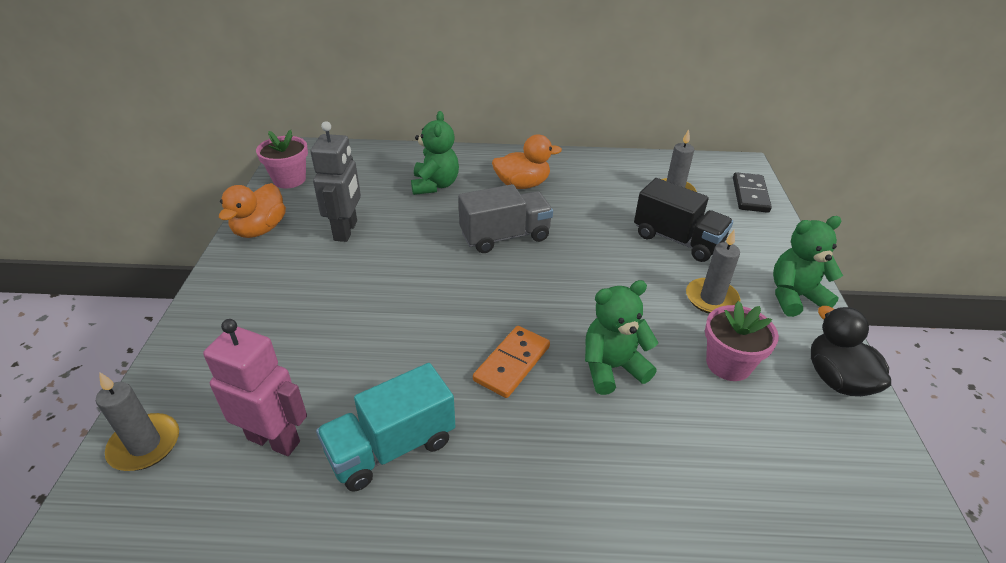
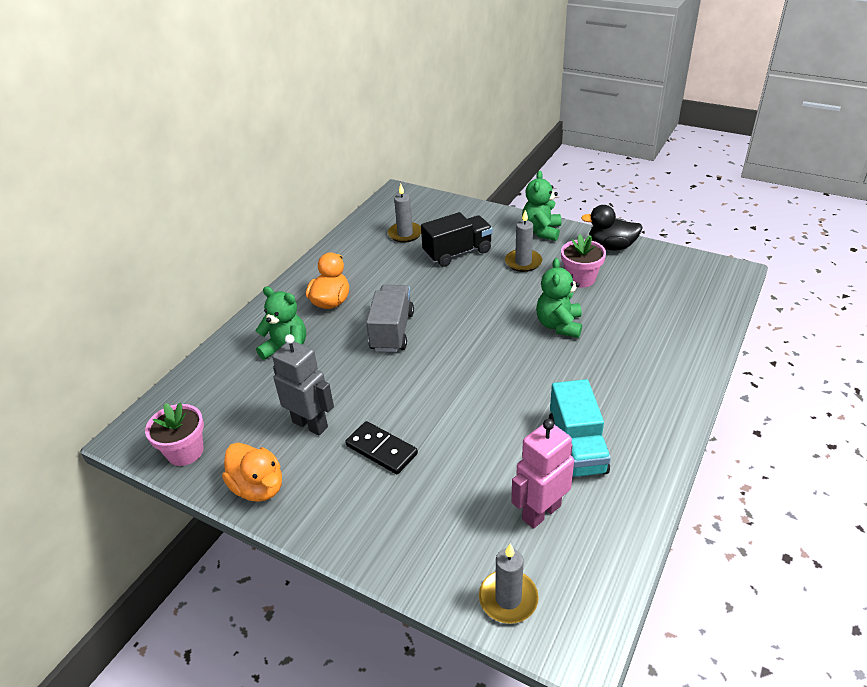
camera: 60 degrees left, 0 degrees up
(512, 363) = (531, 368): orange domino -> none
(750, 195) = (434, 204): black domino -> black domino (381, 450)

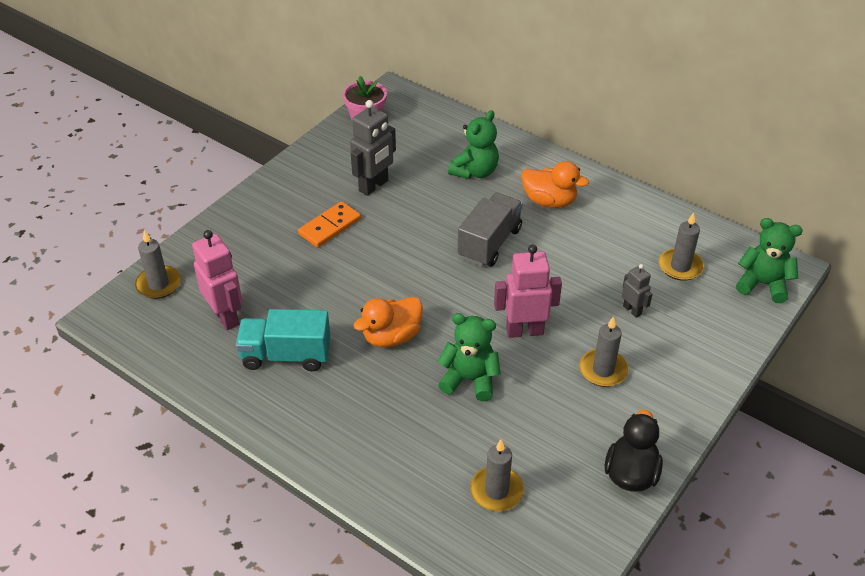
camera: 95 degrees right, 5 degrees up
(258, 487) = (315, 159): orange duck -> orange duck (391, 337)
(381, 450) = (329, 226): black domino -> orange domino
(392, 331) = (489, 243): grey truck -> grey truck turned 75 degrees counterclockwise
(457, 253) = (632, 310): black truck -> grey robot
(495, 302) = (524, 331): none -> pink robot
(541, 231) = (677, 403): green teddy bear -> green teddy bear (762, 284)
(580, 279) = (558, 421): pink flower pot -> none
(658, 301) = (496, 491): none -> grey candle

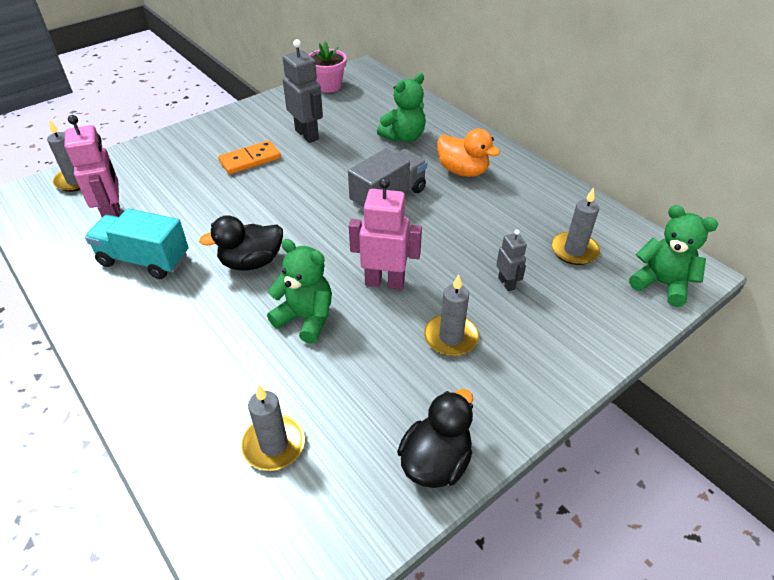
camera: 15 degrees right, 0 degrees up
(374, 186) = (307, 134): grey robot -> grey robot turned 90 degrees counterclockwise
(391, 337) = (251, 262): orange duck -> black duck

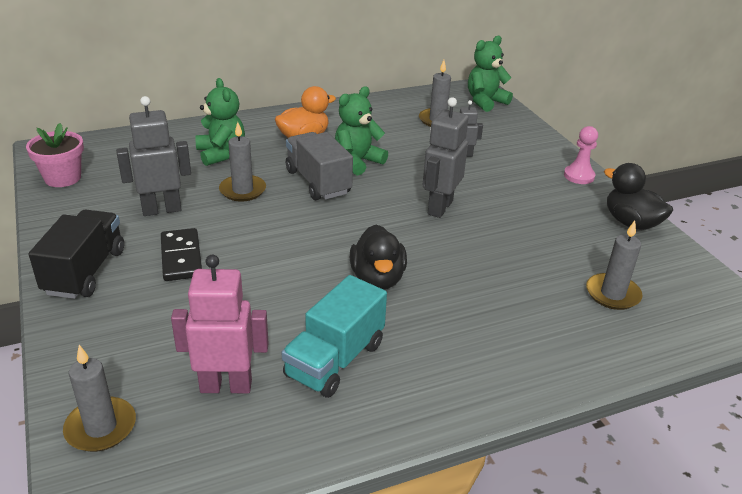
camera: 75 degrees left, 10 degrees down
(222, 129) = (85, 272): none -> black truck
(250, 160) = (181, 257): orange domino -> black domino
(306, 318) = (472, 257): green teddy bear -> green teddy bear (357, 162)
(385, 282) = (439, 207): pink robot -> grey robot
(451, 337) = (515, 191): grey candle -> grey candle (242, 190)
(525, 397) = (579, 176): none -> pink pawn

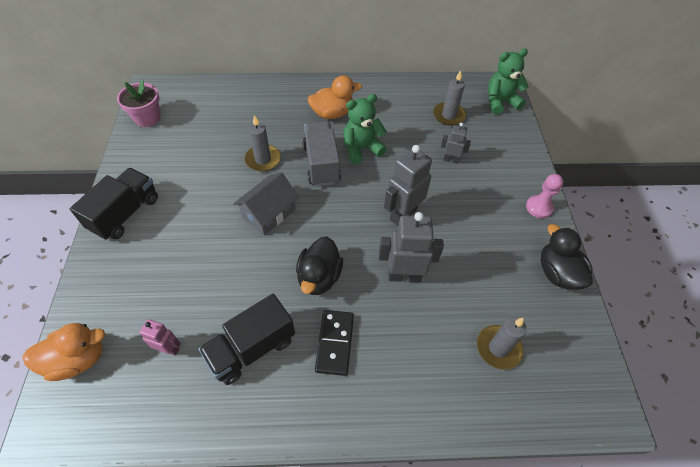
camera: 20 degrees right, 20 degrees up
(101, 427) = (78, 359): grey candle -> orange duck
(161, 209) = (199, 166): grey robot -> grey robot (404, 276)
(181, 257) = (192, 217): black domino -> black domino (334, 343)
(221, 154) = (264, 117): green teddy bear -> none
(226, 386) = (169, 348): pink robot -> pink robot, size x0.56
(280, 236) = (269, 213): none -> grey house
(335, 360) = (252, 348): turquoise truck -> black truck

